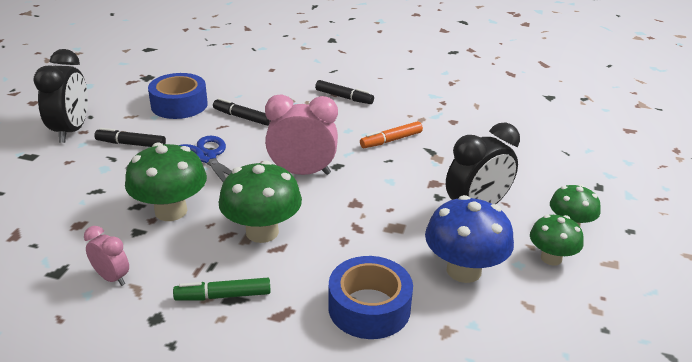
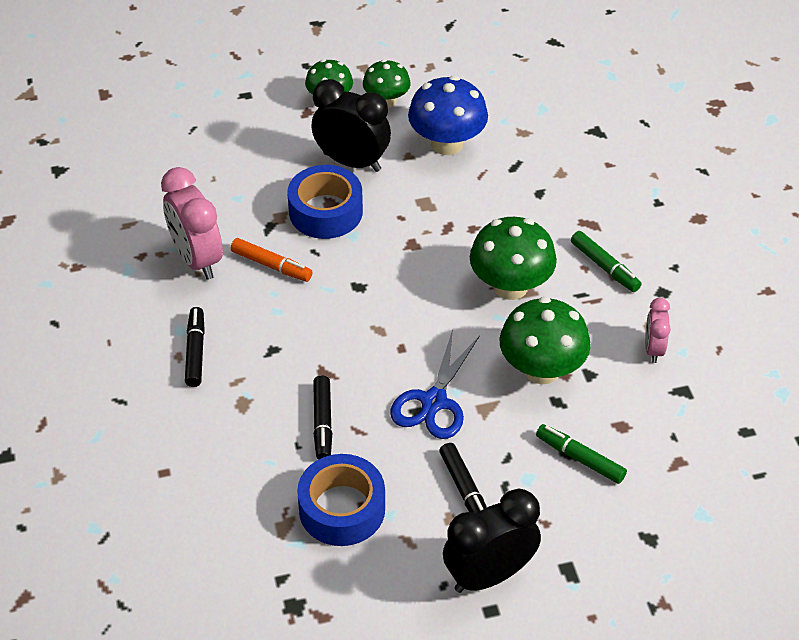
camera: 120 degrees left, 15 degrees up
(84, 194) = (580, 459): none -> green marker
(302, 172) = (394, 307): pink clock -> pink clock (197, 259)
(369, 307) = (538, 180): blue tape -> blue tape (325, 211)

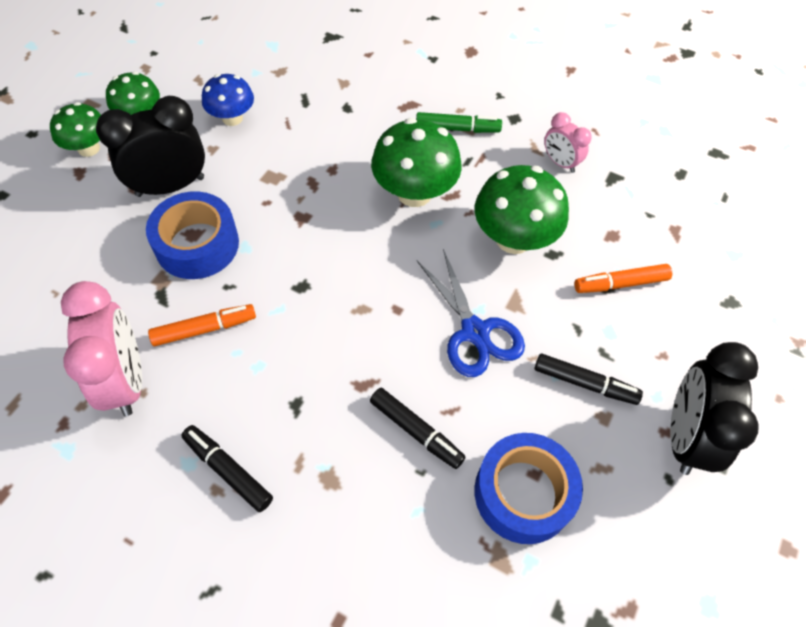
camera: 50 degrees left, 10 degrees up
(197, 259) = (126, 380): pink clock -> pink clock turned 120 degrees counterclockwise
(447, 144) = (232, 118): blue mushroom -> blue mushroom, size x0.62
(580, 459) = (620, 284): green marker -> orange marker

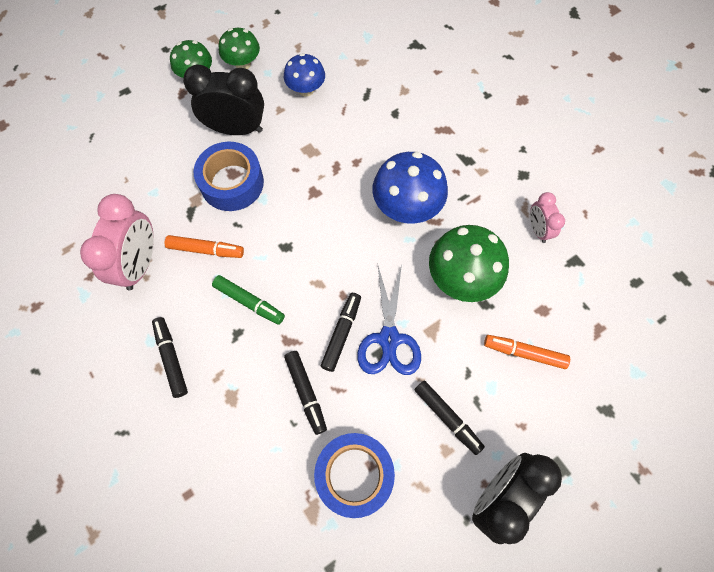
camera: 30 degrees right, 10 degrees up
(414, 193) = (406, 207): green mushroom -> blue mushroom
(419, 349) = (341, 333): none -> black marker
(457, 128) = (471, 165): green marker -> green marker (249, 302)

